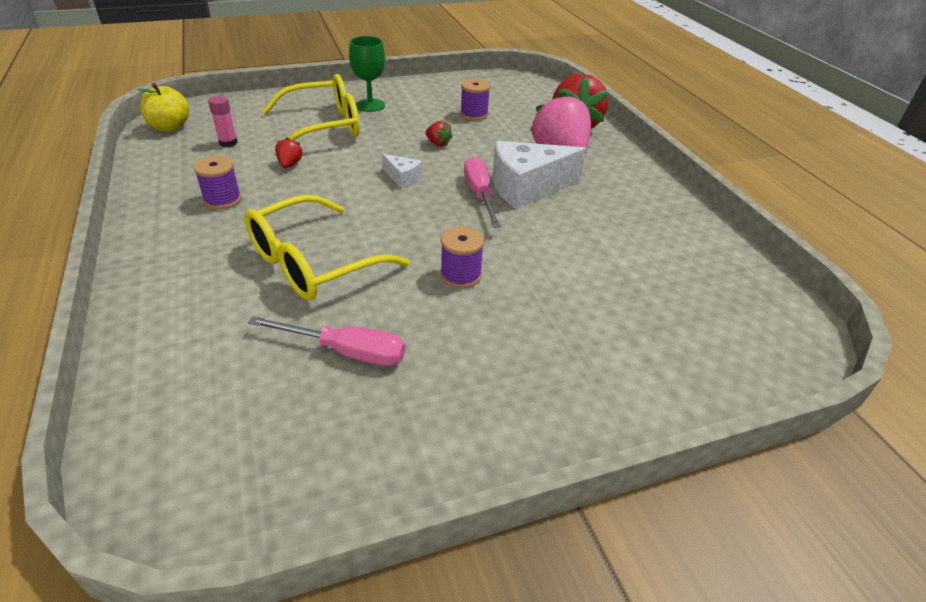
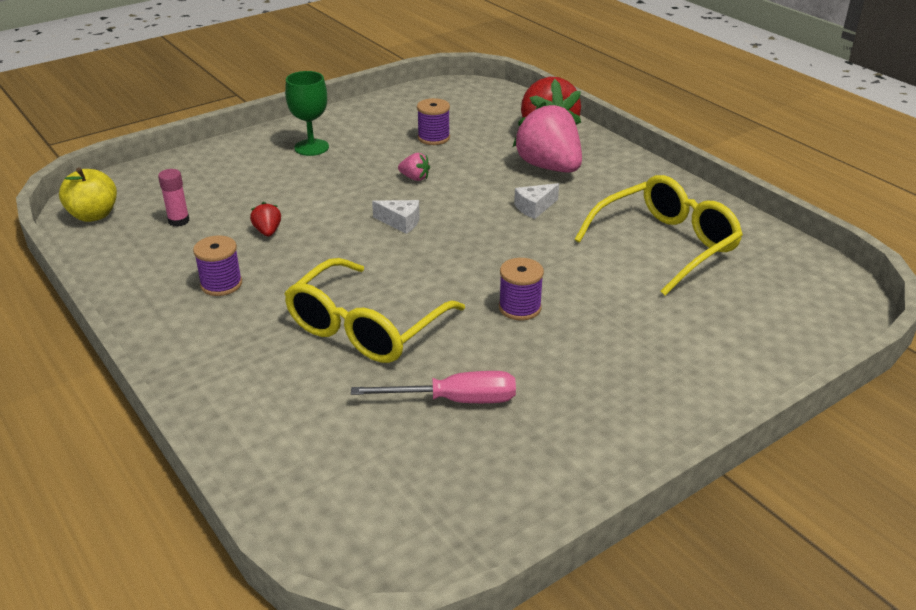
camera: 15 degrees left, 5 degrees down
(324, 126) = (276, 181): yellow glasses -> yellow glasses (666, 244)
(438, 143) = (415, 178): red strawberry -> pink strawberry
(480, 195) = (491, 224): pink screwdriver -> none
(527, 187) = (534, 207): white cheese -> white cheese, size x0.47

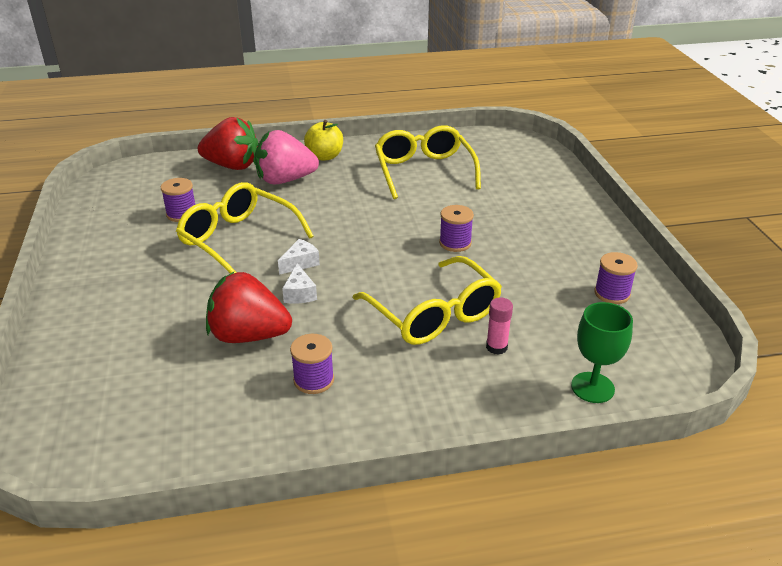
camera: 65 degrees left, 0 degrees up
(94, 215) = (96, 453): yellow apple -> yellow apple (325, 156)
(179, 221) = (173, 389): pink glue stick -> pink glue stick (496, 347)
(268, 231) = (248, 336): red strawberry -> red strawberry, size x2.35
(311, 147) = (121, 279): green goblet -> green goblet (592, 387)
(415, 178) = (238, 239): pink strawberry -> yellow glasses
(455, 400) = (542, 296): pink screwdriver -> none
(505, 462) = (612, 293): none -> purple spool
(534, 207) = (335, 202): white cheese -> white cheese (299, 293)

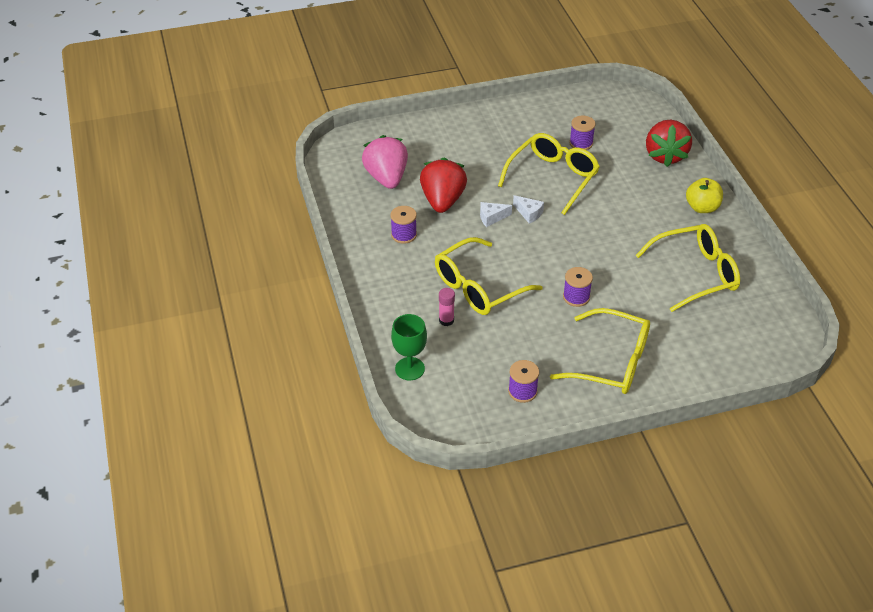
camera: 85 degrees right, 10 degrees up
(285, 180) = (650, 189): pink strawberry -> pink strawberry (386, 178)
(555, 230) = (612, 362): none -> yellow glasses

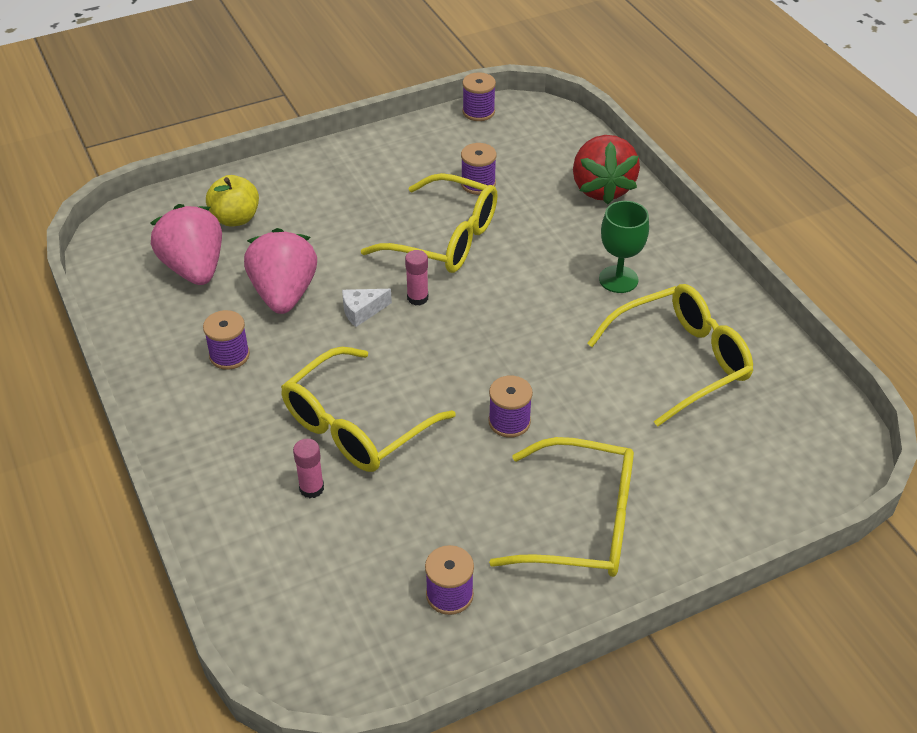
camera: 10 degrees left, 0 degrees up
(410, 369) = (261, 581): green goblet -> green goblet (618, 279)
(442, 201) = (284, 294): red strawberry -> pink strawberry
(529, 213) = (417, 298): white cheese -> pink glue stick
(553, 177) = (445, 239): yellow glasses -> yellow glasses turned 90 degrees clockwise
(589, 93) = (478, 112): none -> purple spool
(702, 207) = (669, 258): yellow apple -> yellow apple (235, 218)

